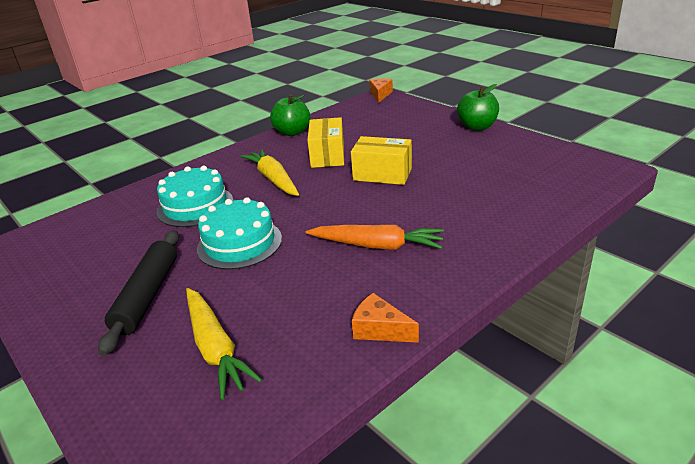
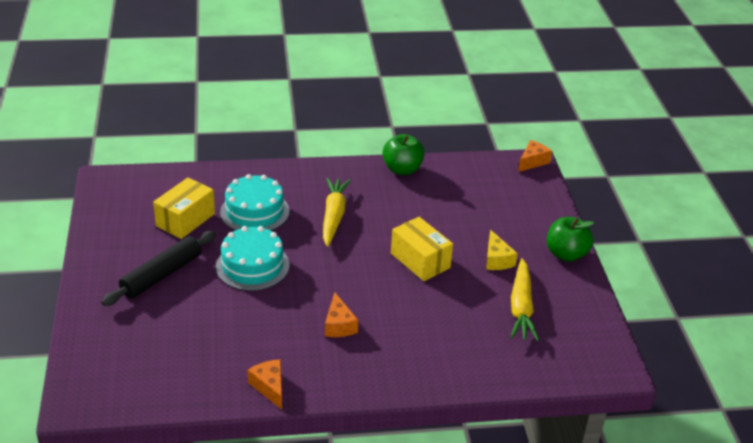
camera: 30 degrees right, 5 degrees up
(215, 348) = (168, 338): yellow carrot -> yellow carrot (521, 307)
(327, 155) = (401, 214): yellow box -> yellow box (185, 220)
(377, 246) = (339, 325): orange carrot -> orange cheese
(437, 149) = (497, 259): none -> yellow cheese

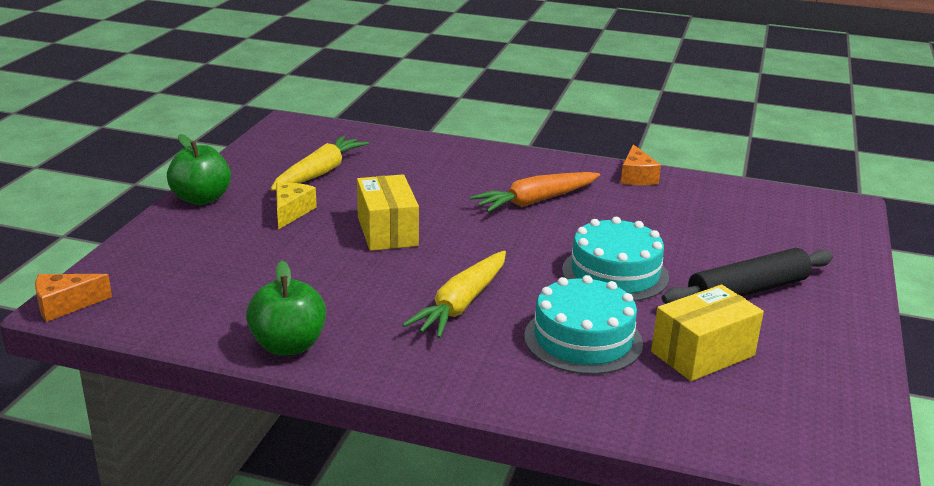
camera: 155 degrees left, 10 degrees down
(339, 325) = (535, 201): orange cheese -> orange carrot

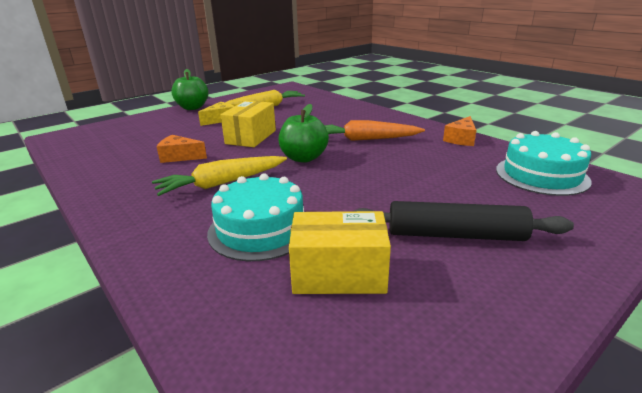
camera: 35 degrees right, 0 degrees up
(65, 305) = (56, 136): orange cheese -> orange cheese (179, 157)
(288, 345) = (96, 179): green apple -> green apple (304, 158)
(615, 273) = (355, 192): turquoise cake -> turquoise cake (541, 175)

